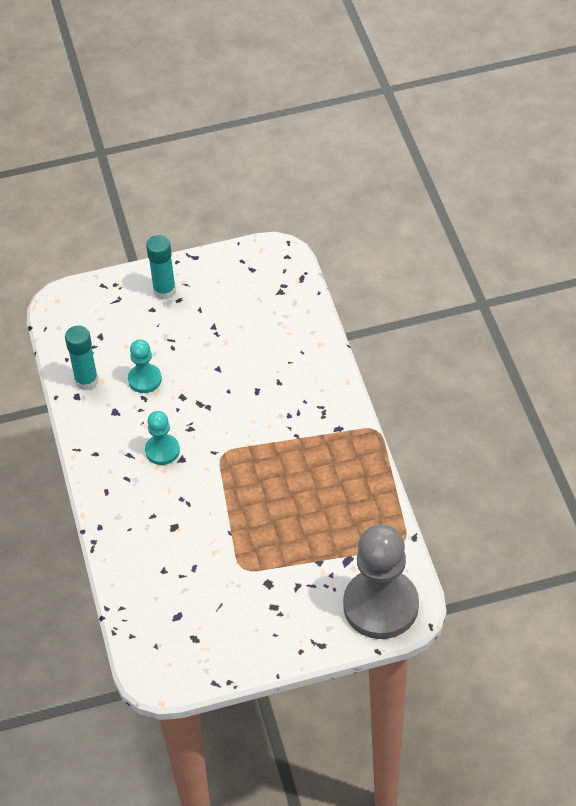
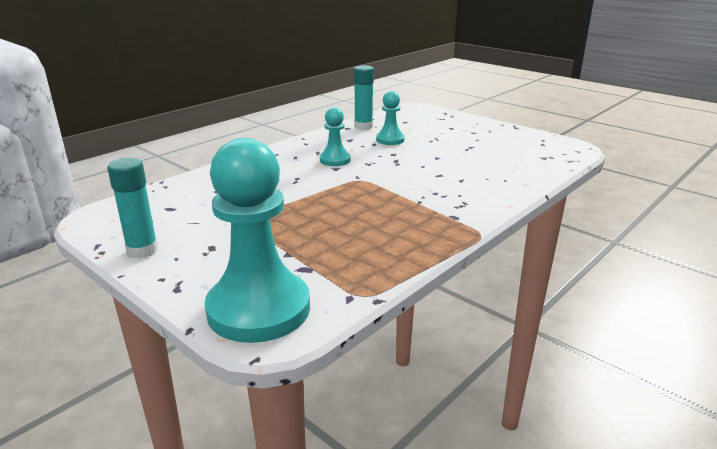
camera: 55 degrees right, 25 degrees down
(164, 291) = (472, 127): turquoise glue stick -> turquoise glue stick (142, 250)
(380, 606) = (259, 309): grey pawn -> turquoise pawn

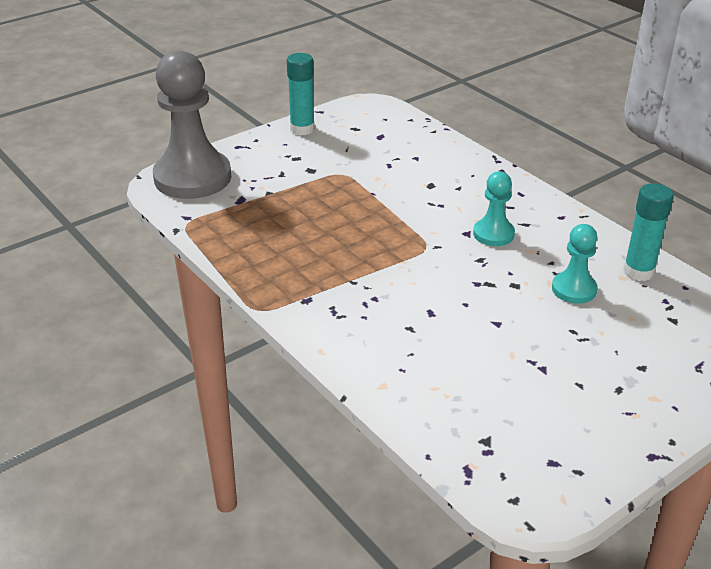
camera: 100 degrees right, 10 degrees up
(259, 309) = (192, 177): turquoise pawn -> grey pawn

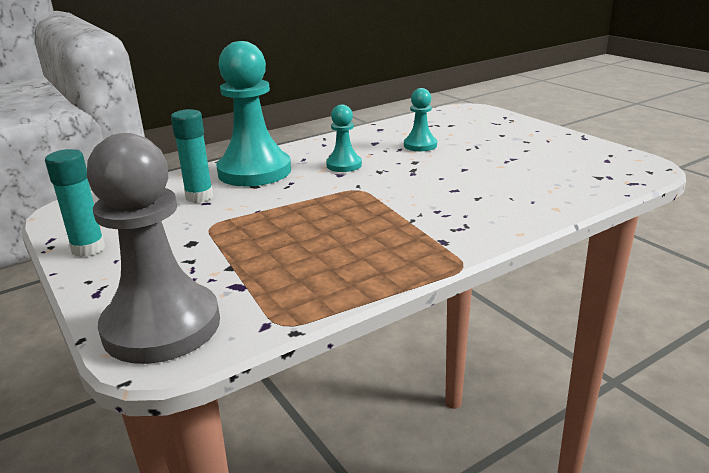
camera: 85 degrees left, 10 degrees down
(466, 180) = (254, 171): none -> turquoise pawn
(638, 272) = (398, 128): turquoise glue stick -> turquoise glue stick (199, 197)

